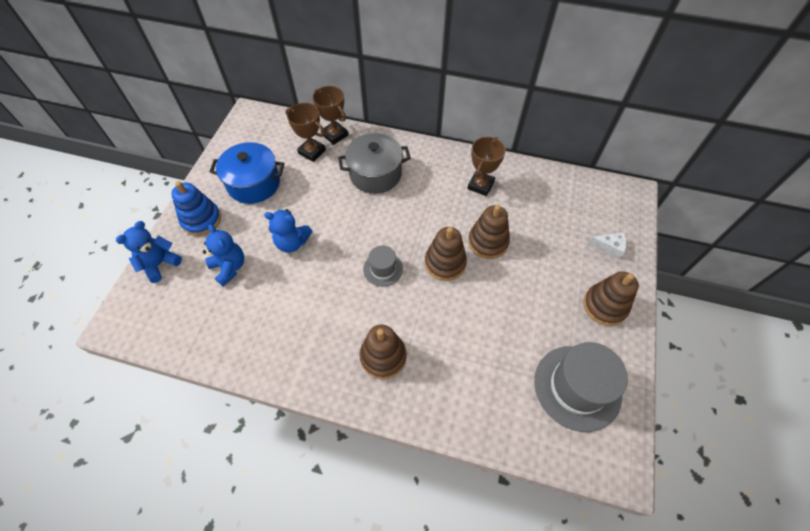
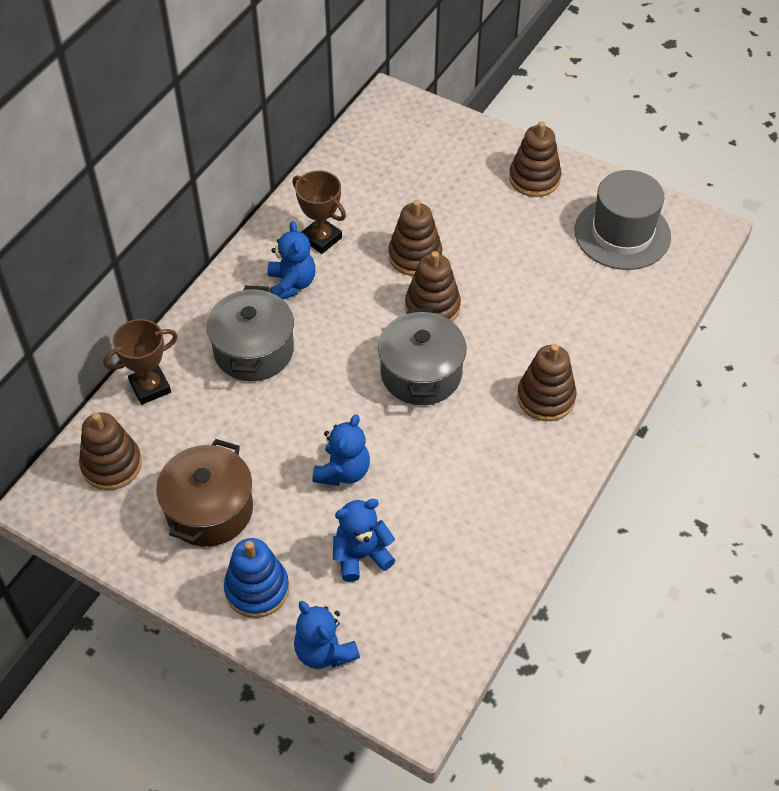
camera: 75 degrees left, 5 degrees down
(254, 184) = (209, 510): blue pot -> brown pot
(278, 134) = (111, 465): none -> brown stacking toy
(312, 152) = (173, 423): brown trophy -> none
(383, 269) = (421, 373): grey hat -> grey pot
(435, 179) = (291, 284): none -> blue teddy bear
(609, 247) = (460, 147): white cheese -> none

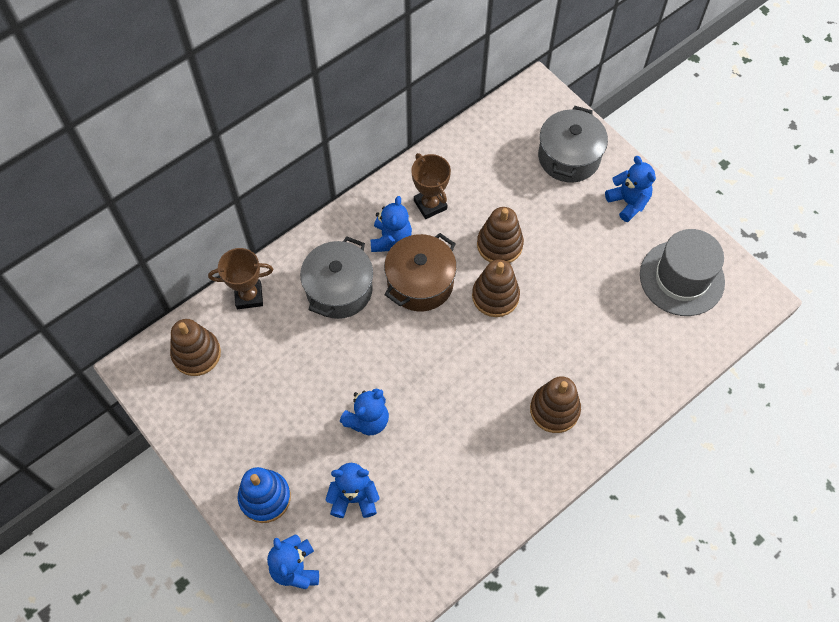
camera: 20 degrees right, 10 degrees up
(209, 510) = (254, 417): brown pot -> brown pot (420, 282)
(421, 373) = (462, 354): grey pot -> grey pot (569, 157)
(534, 178) = (628, 202): brown stacking toy -> blue teddy bear

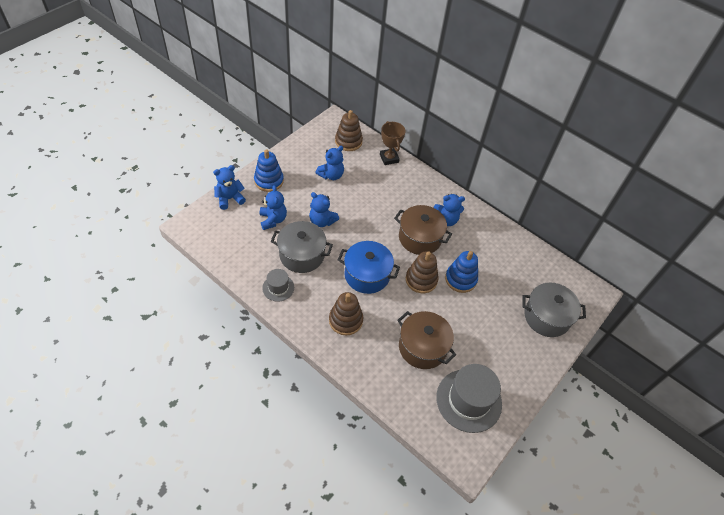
camera: 75 degrees right, 10 degrees down
(339, 289) = (404, 198): grey pot -> grey pot (302, 255)
(430, 205) = (478, 238): brown trophy -> none
(479, 368) = (367, 275): none -> blue pot
(489, 500) = (278, 288): none -> grey hat
(499, 245) = (460, 279): brown stacking toy -> blue stacking toy
(604, 316) = (422, 347): none -> brown pot
(628, 202) = (522, 359): blue teddy bear -> blue teddy bear (331, 175)

